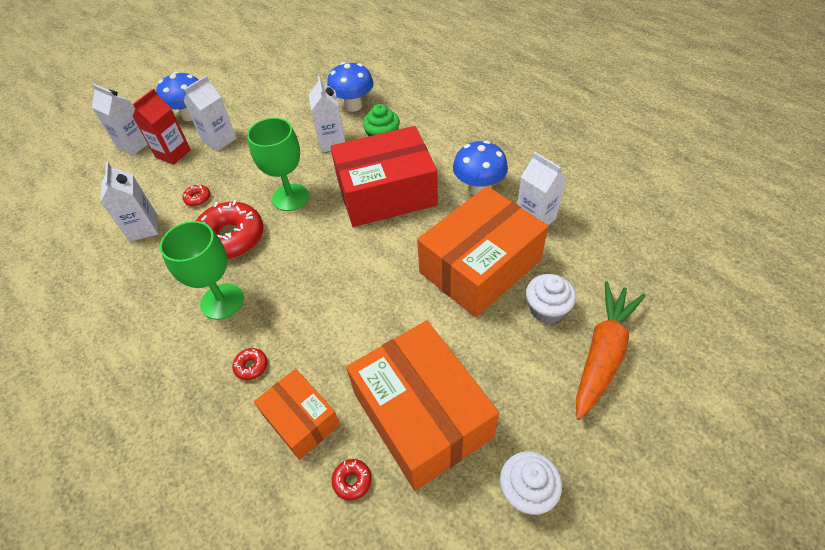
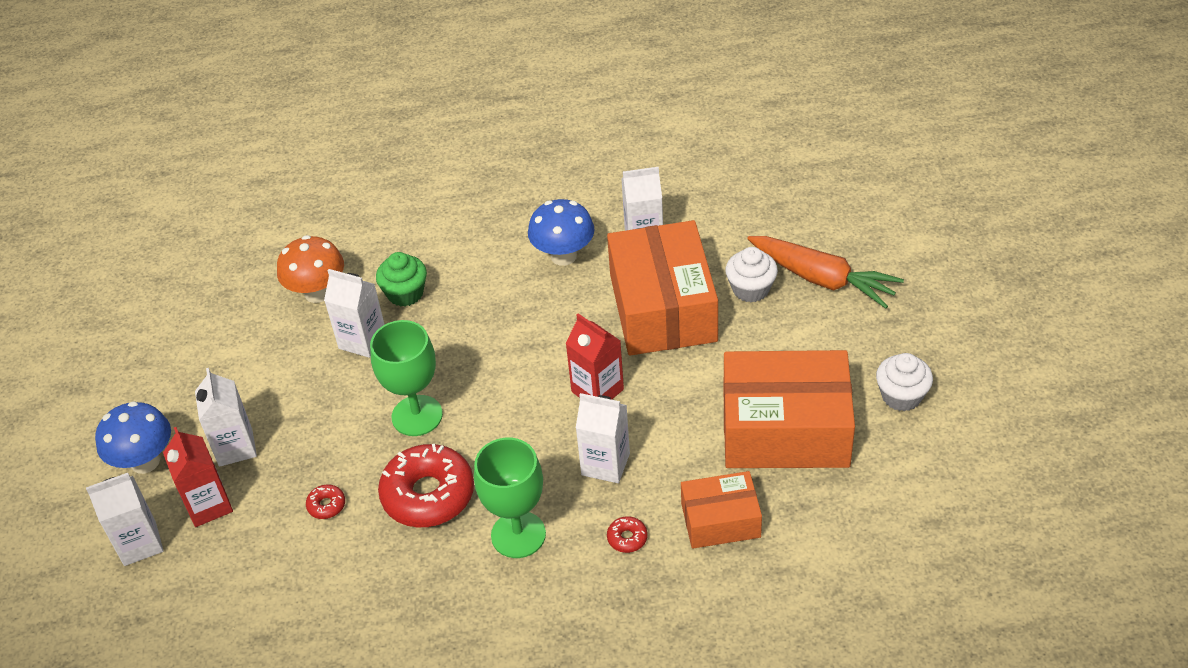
camera: 55 degrees left, 5 degrees down
(143, 228) = (325, 577): white carton -> white carton (605, 464)
(352, 481) = (809, 507): red donut -> none
(353, 106) = (317, 293): blue mushroom -> orange mushroom
(374, 273) = (597, 390): none -> red carton
(386, 193) = (495, 330): red box -> none
(603, 353) = (823, 279): orange carrot -> orange carrot turned 150 degrees clockwise

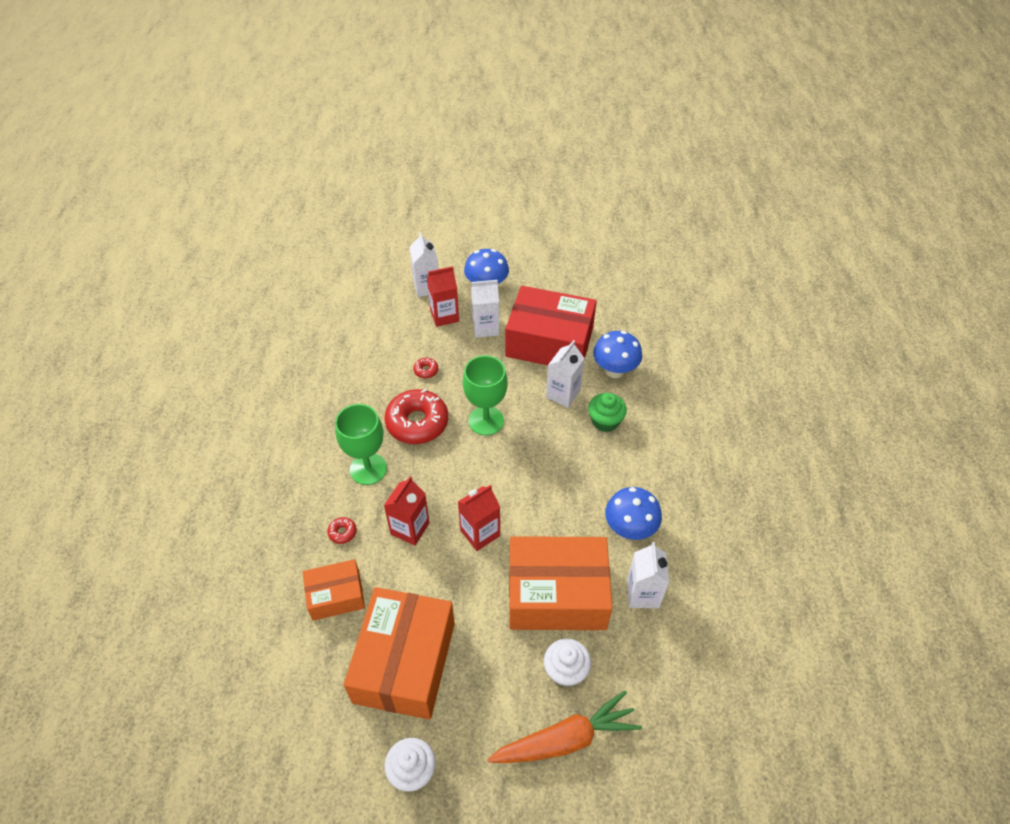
camera: 95 degrees right, 5 degrees up
(265, 368) = (549, 342): none -> red box
(317, 293) = (614, 371): orange mushroom -> blue mushroom
(605, 464) = (410, 528): white carton -> red carton
(720, 520) = (336, 595): orange box -> orange box turned 75 degrees clockwise
(823, 279) = (566, 739): orange carrot -> orange carrot turned 150 degrees counterclockwise

